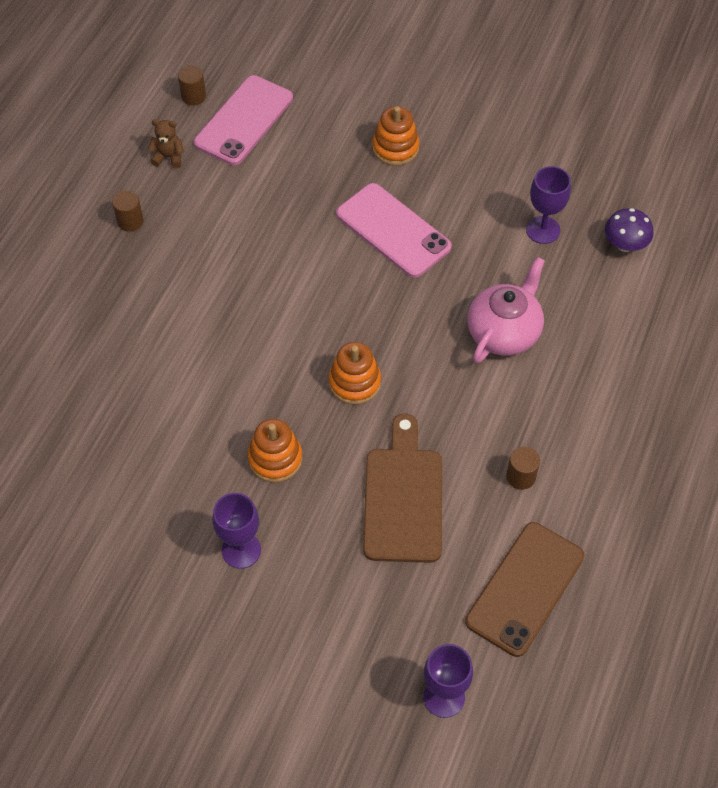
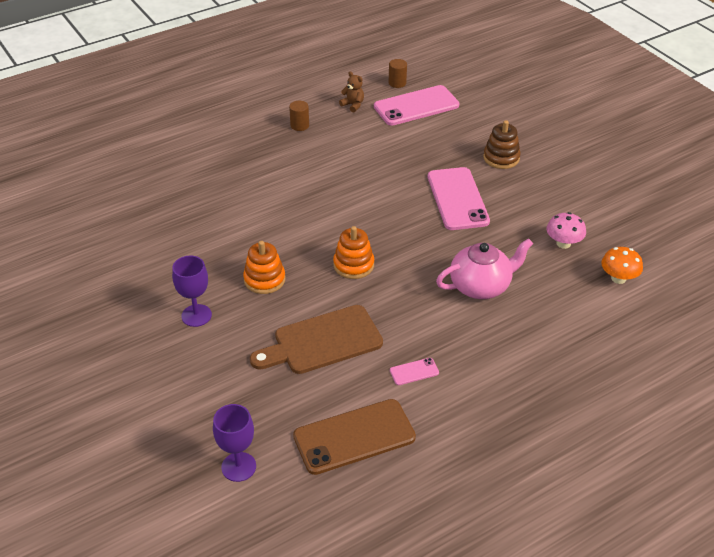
camera: 35 degrees right, 15 degrees down
(395, 148) = (501, 158): orange stacking toy -> brown stacking toy
(403, 498) = (323, 341): brown cutting board -> brown cutting board turned 150 degrees counterclockwise
(521, 477) = (414, 371): brown cylinder -> pink phone
(543, 230) = (563, 243): purple goblet -> pink mushroom
(625, 244) = (618, 278): purple mushroom -> orange mushroom

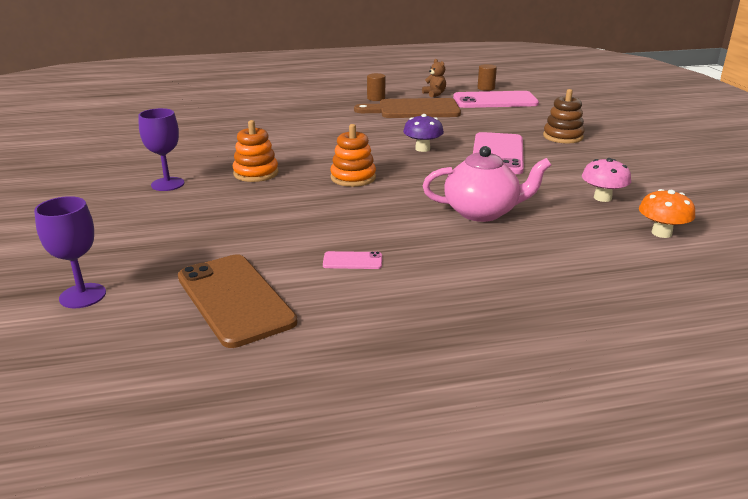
camera: 20 degrees right, 15 degrees down
(323, 341) = (272, 221): brown cutting board -> brown cutting board (414, 110)
(354, 437) = (234, 299): brown phone -> brown phone turned 60 degrees clockwise
(390, 206) = (422, 149): none -> purple mushroom

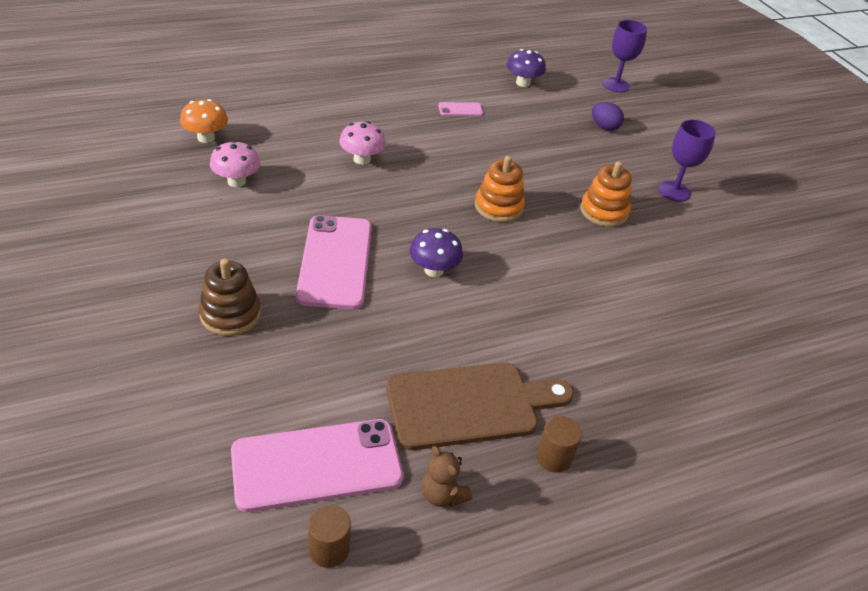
camera: 165 degrees right, 15 degrees up
(173, 239) = (604, 127): none -> purple egg
(234, 299) = (523, 83): brown phone -> purple mushroom
(482, 212) = (362, 159): pink teapot -> pink mushroom

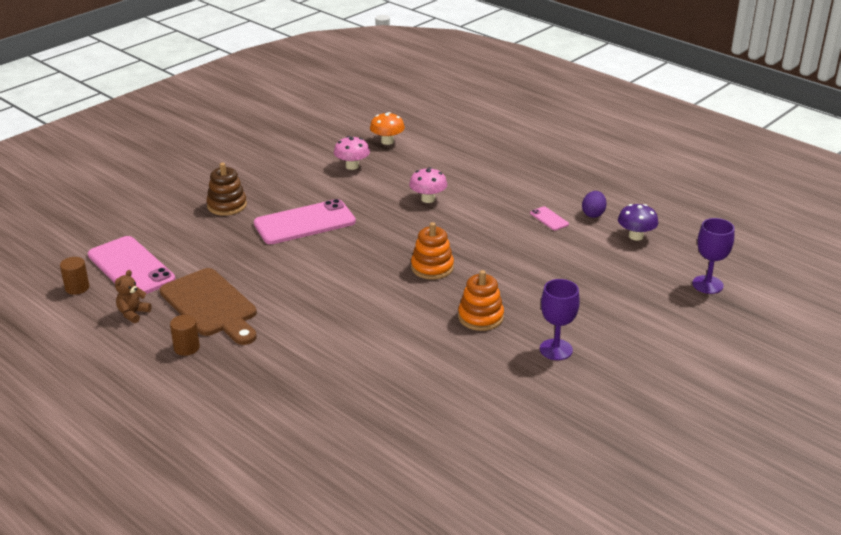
camera: 70 degrees right, 10 degrees down
(434, 270) = (330, 260): purple mushroom -> none
(604, 127) = (618, 292): purple egg -> purple egg (593, 214)

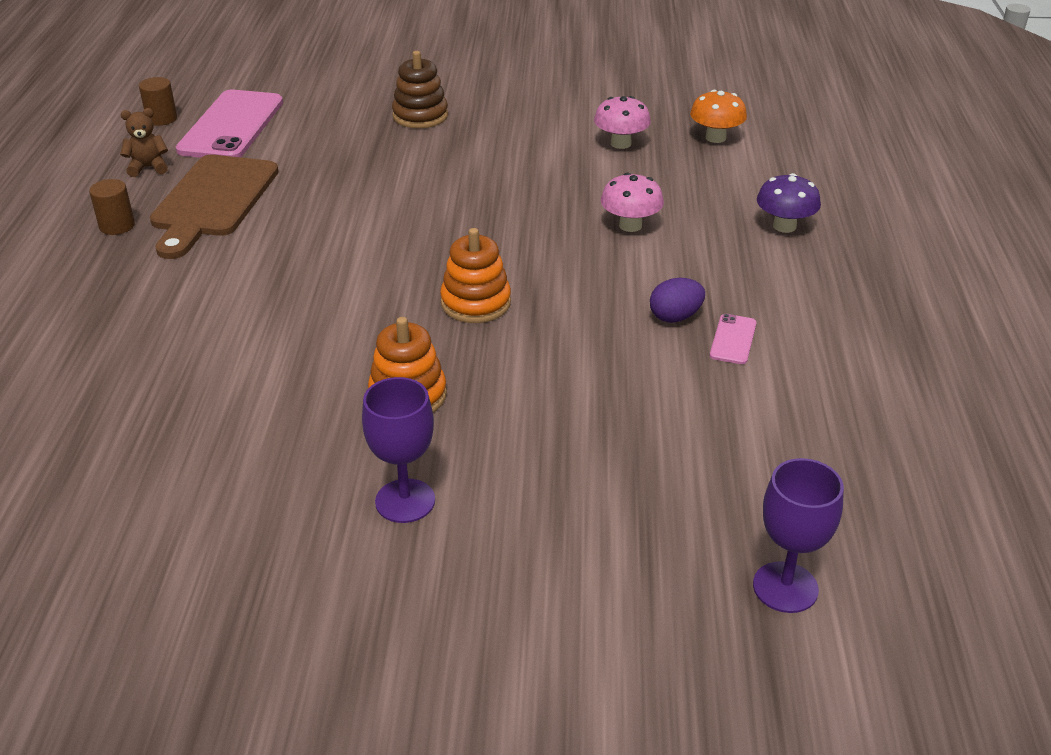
camera: 50 degrees right, 5 degrees up
(304, 223) = (452, 174): pink phone -> none
(593, 214) = (808, 372): purple egg -> purple egg (675, 317)
(636, 236) = (812, 442): purple mushroom -> purple mushroom (784, 226)

